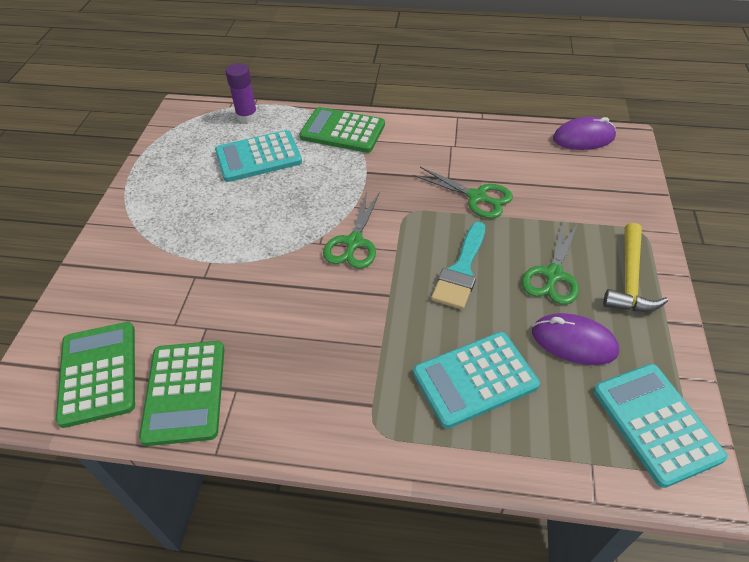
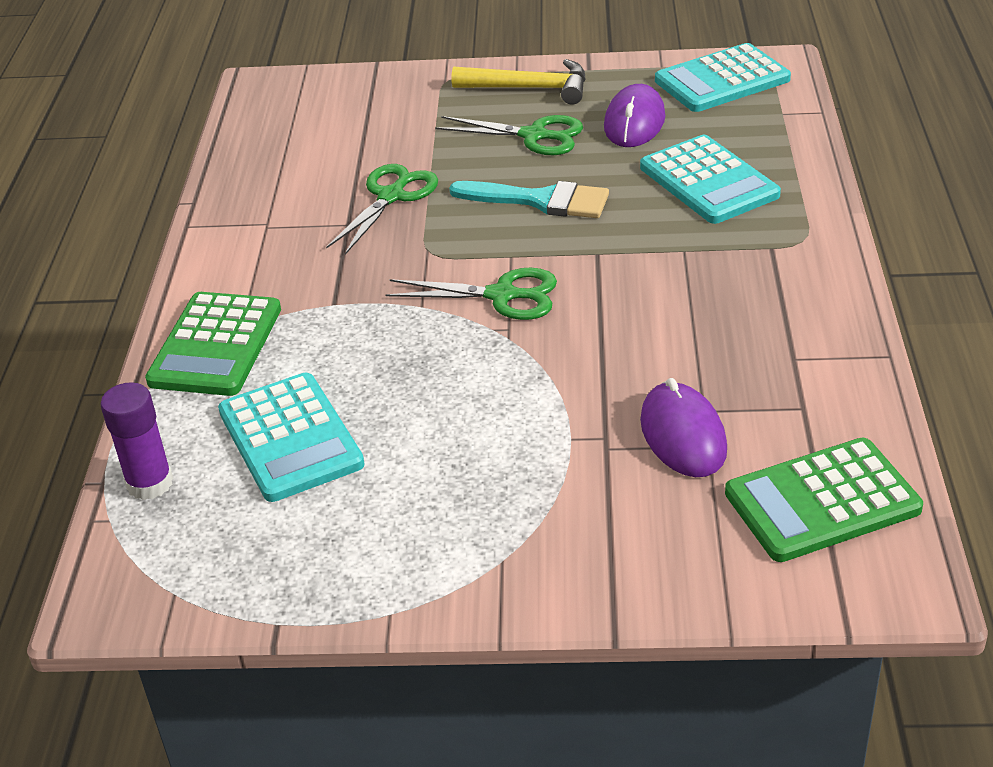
camera: 95 degrees left, 10 degrees down
(185, 392) = (816, 403): green calculator -> none
(583, 138) = (254, 115): purple mouse -> purple mouse (683, 435)

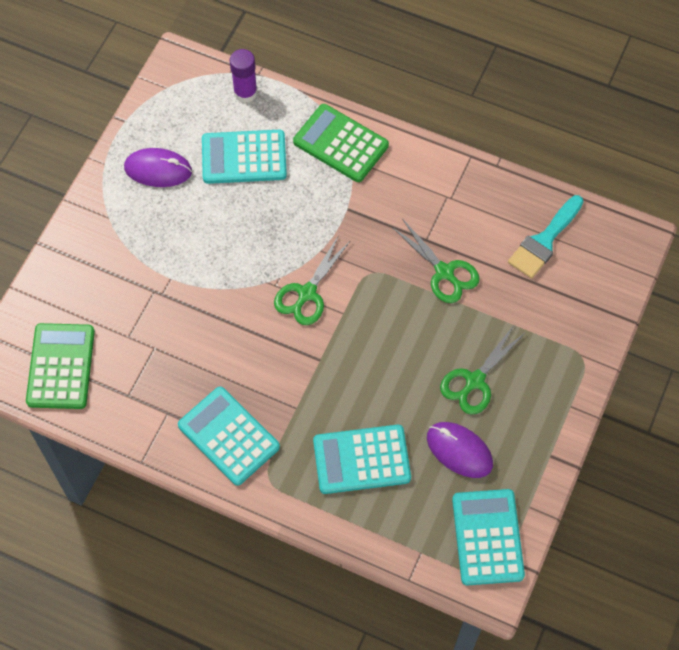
camera: 110 degrees right, 25 degrees up
(530, 88) = (541, 405): yellow hammer -> none
(540, 200) = (393, 353): turquoise brush -> turquoise brush (544, 241)
(683, 435) = (142, 329): purple mouse -> purple mouse (158, 169)
(776, 291) = (228, 436): none -> turquoise calculator

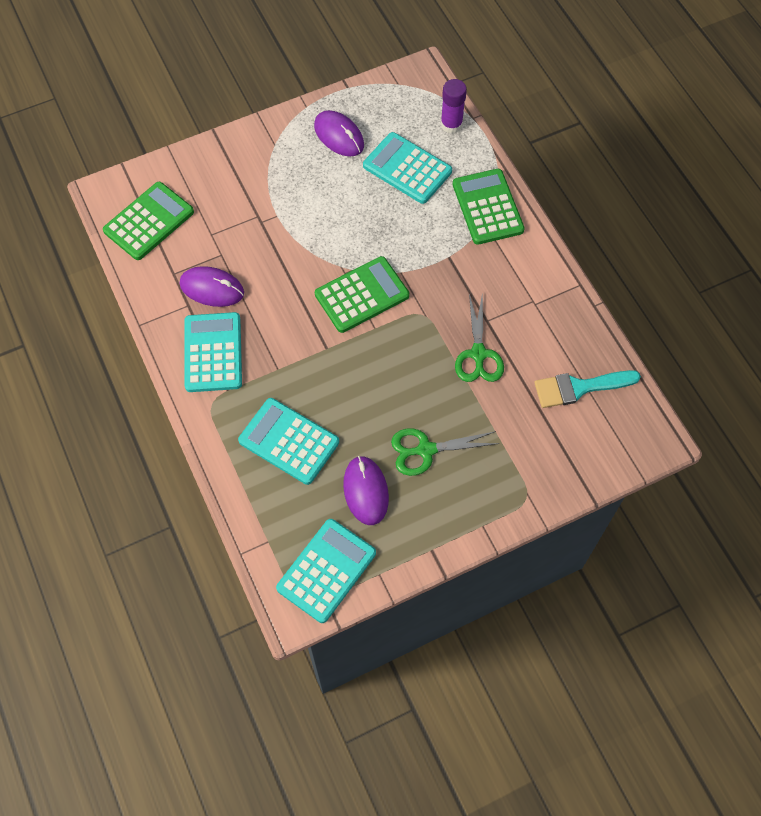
camera: 40 degrees right, 0 degrees up
(175, 383) = (212, 288): none -> purple mouse
(307, 293) = (362, 295): green scissors -> green calculator

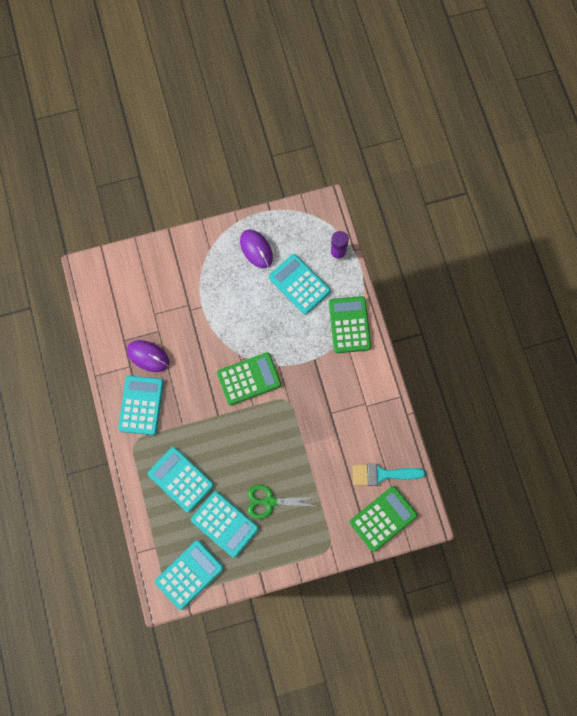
camera: 10 degrees right, 10 degrees up
(149, 221) = (113, 296): green calculator -> green calculator (383, 518)
(365, 491) = (224, 524): purple mouse -> turquoise calculator
(478, 354) = (319, 437): green scissors -> none

